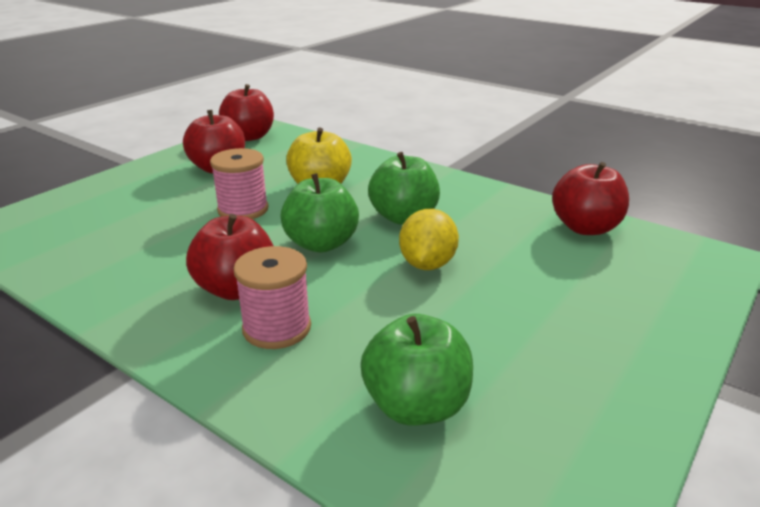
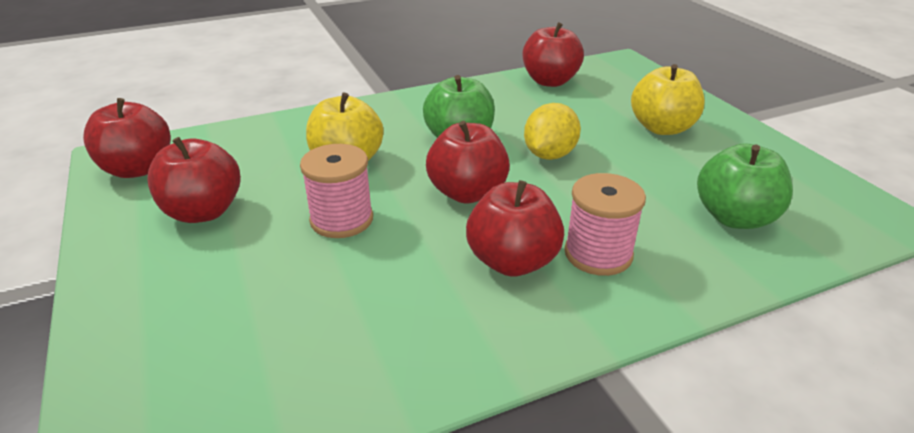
camera: 60 degrees left, 5 degrees up
(321, 244) = (467, 193): green apple -> red apple
(427, 264) = (549, 155): yellow lemon -> yellow lemon turned 75 degrees clockwise
(573, 318) = (662, 128): none -> yellow apple

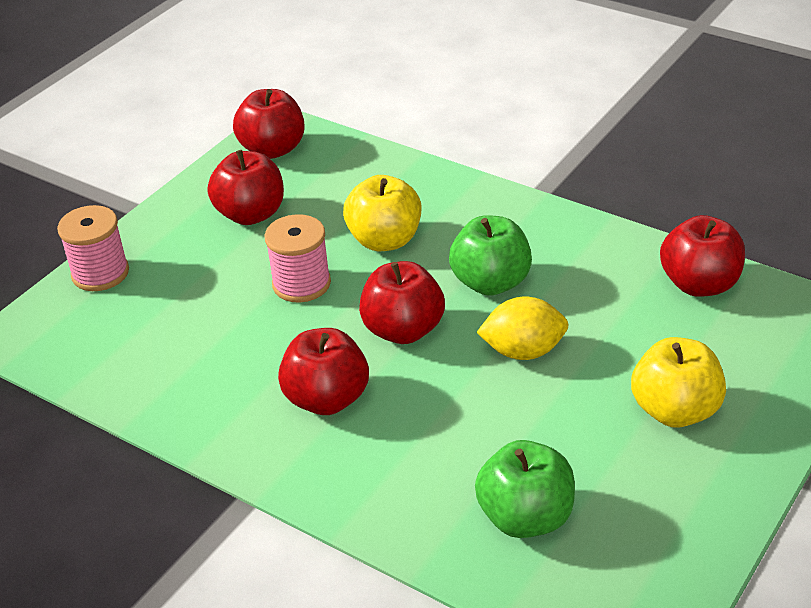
camera: 60 degrees right, 5 degrees up
(598, 254) = (380, 444): pink spool -> pink spool (100, 273)

